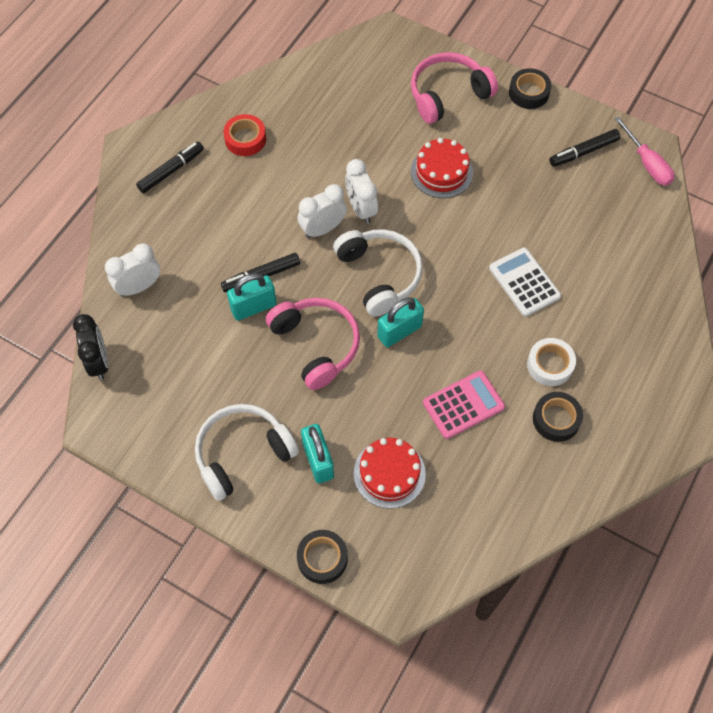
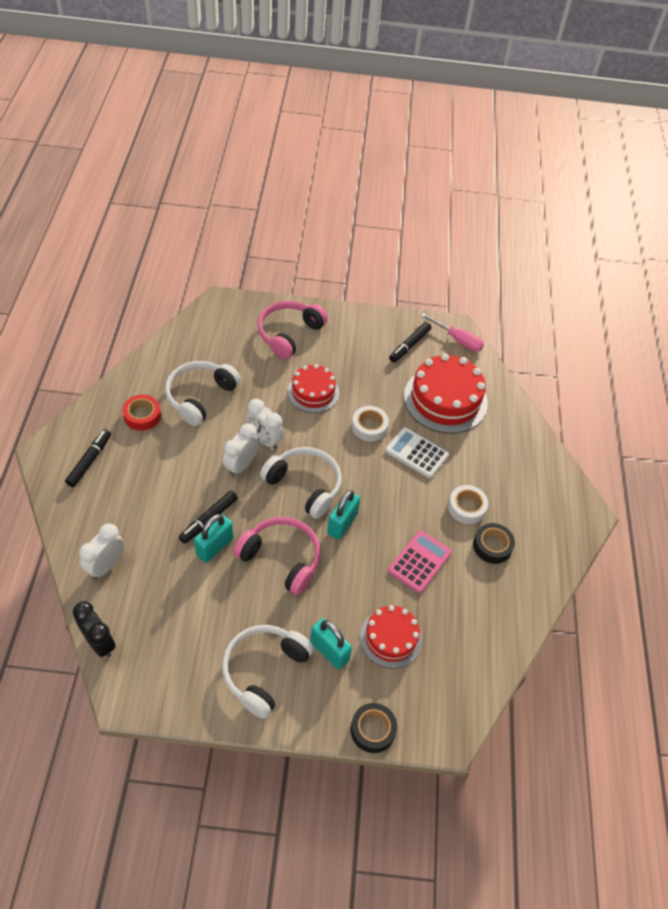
camera: 30 degrees left, 10 degrees down
(315, 137) = (200, 397): none -> white headphones
(485, 233) = (369, 427): none -> white tape
(529, 93) = (348, 315): black tape -> none
(592, 231) = (445, 399): none -> red cake

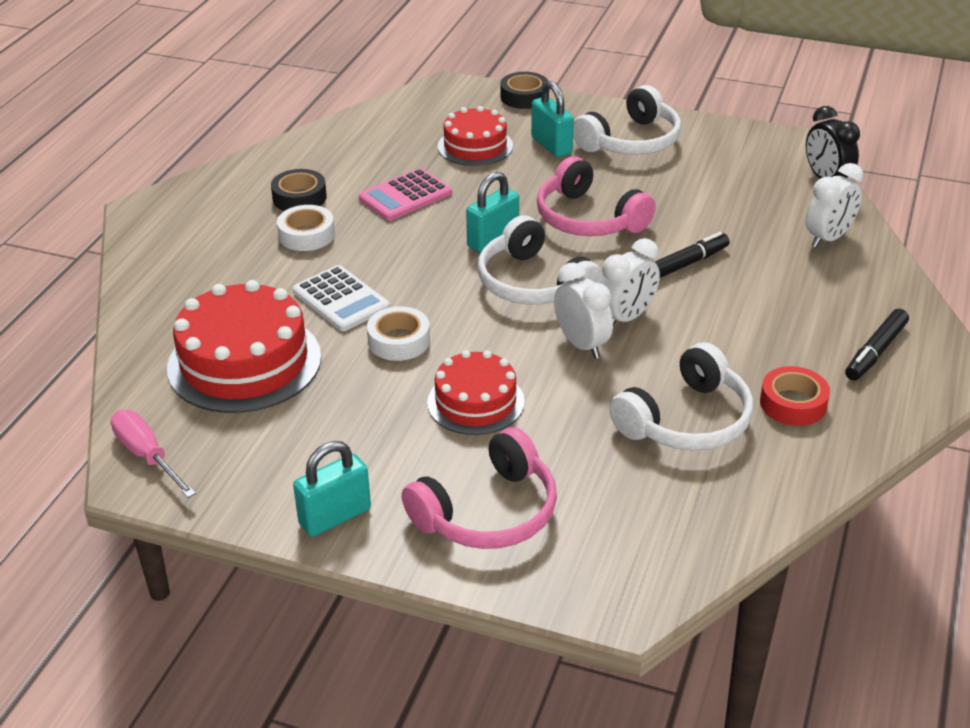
camera: 160 degrees left, 15 degrees down
(214, 547) = (678, 238): turquoise padlock -> turquoise padlock (335, 516)
(409, 345) = (250, 458): black marker -> none

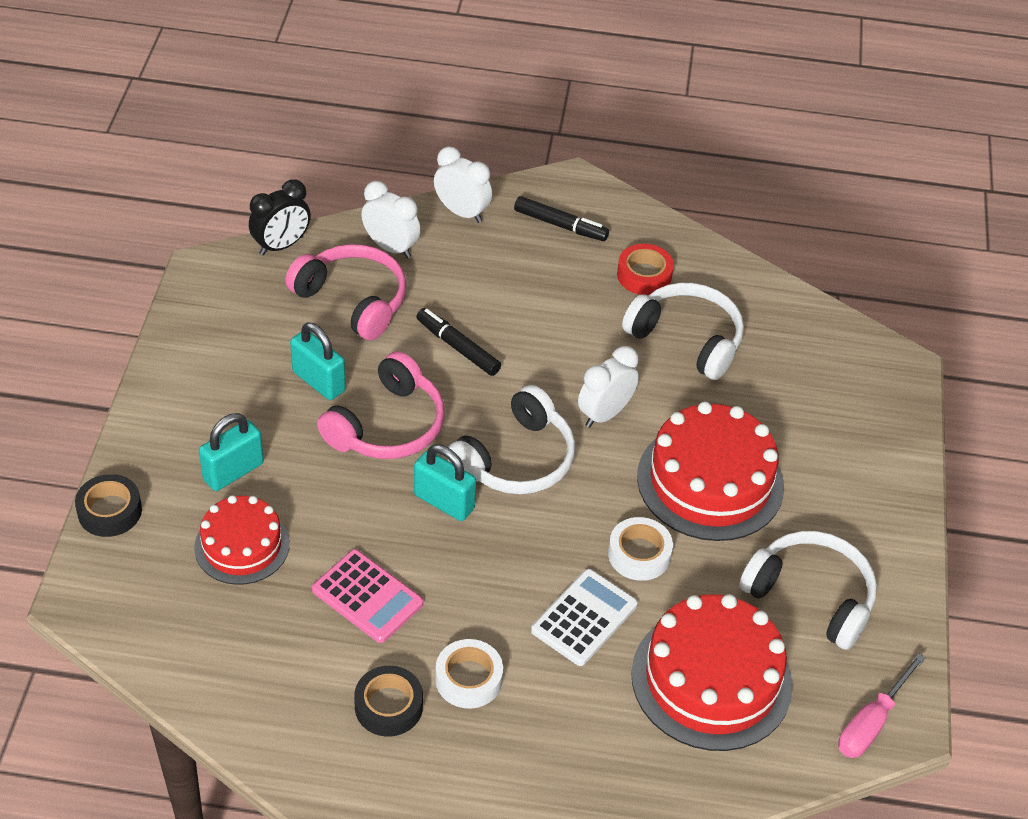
camera: 105 degrees left, 10 degrees up
(335, 516) = (887, 557): turquoise padlock -> turquoise padlock (318, 381)
(475, 402) = (710, 481): red cake -> red cake, size x1.63
(488, 512) = (841, 455): pink headphones -> pink headphones (353, 300)
(626, 317) = (554, 385): white clock -> white clock (462, 212)
(631, 141) = (216, 400): white headphones -> white headphones (811, 596)

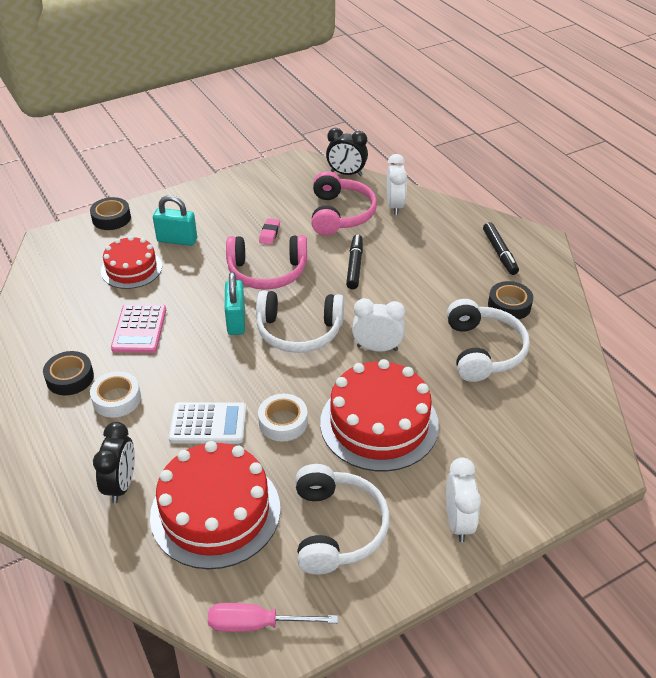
camera: 55 degrees right, 5 degrees down
(318, 381) = (269, 234): turquoise padlock -> pink eraser
(462, 212) = (455, 215): white clock -> white clock (458, 522)
(606, 741) = (121, 485): none -> black clock
(644, 275) = (509, 305): red tape -> black tape

